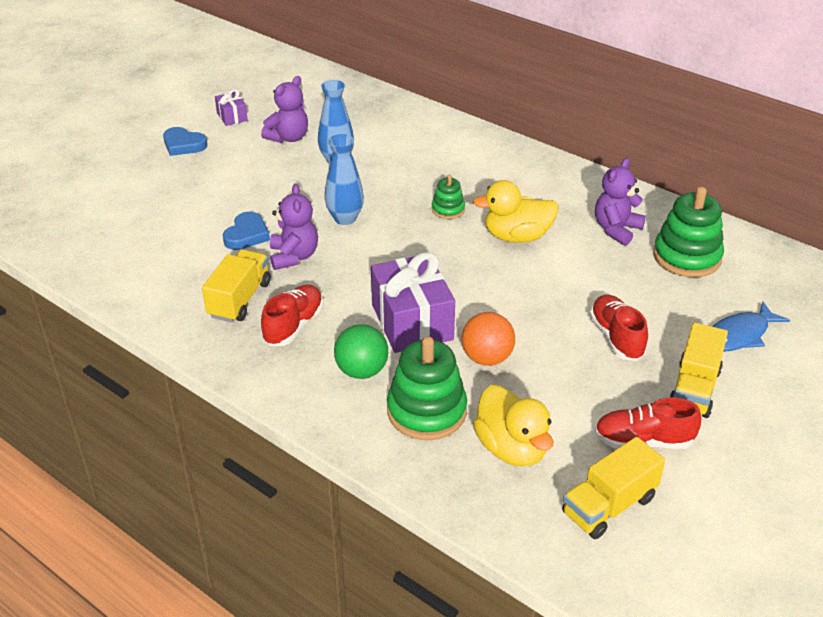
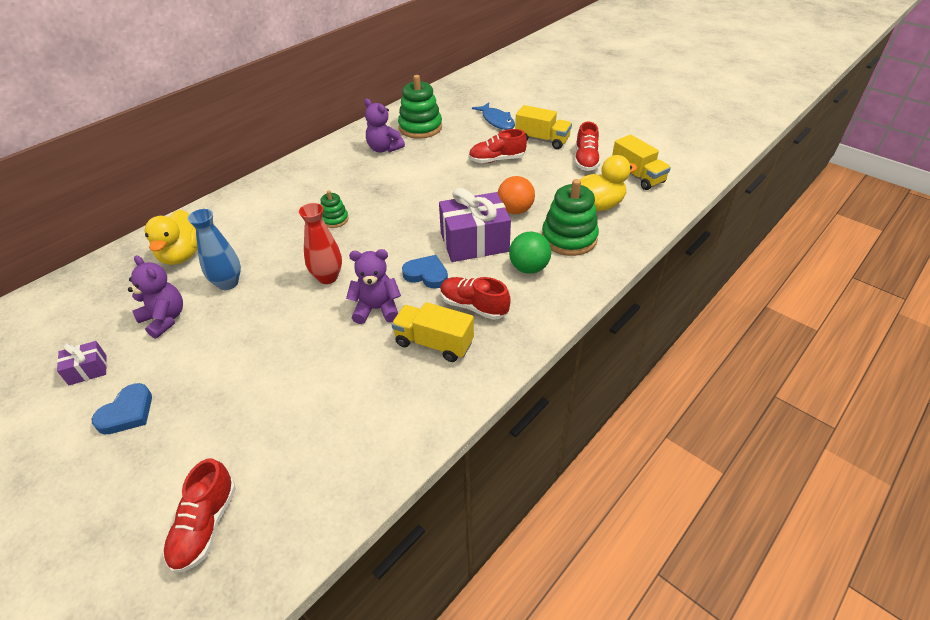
camera: 85 degrees left, 5 degrees up
(69, 201) = (205, 526): none -> red shoe
(247, 235) = (333, 343): blue heart -> blue heart (426, 274)
(345, 218) = (327, 277): blue vase -> red vase
(517, 237) = (381, 189): yellow duck -> yellow duck (182, 255)

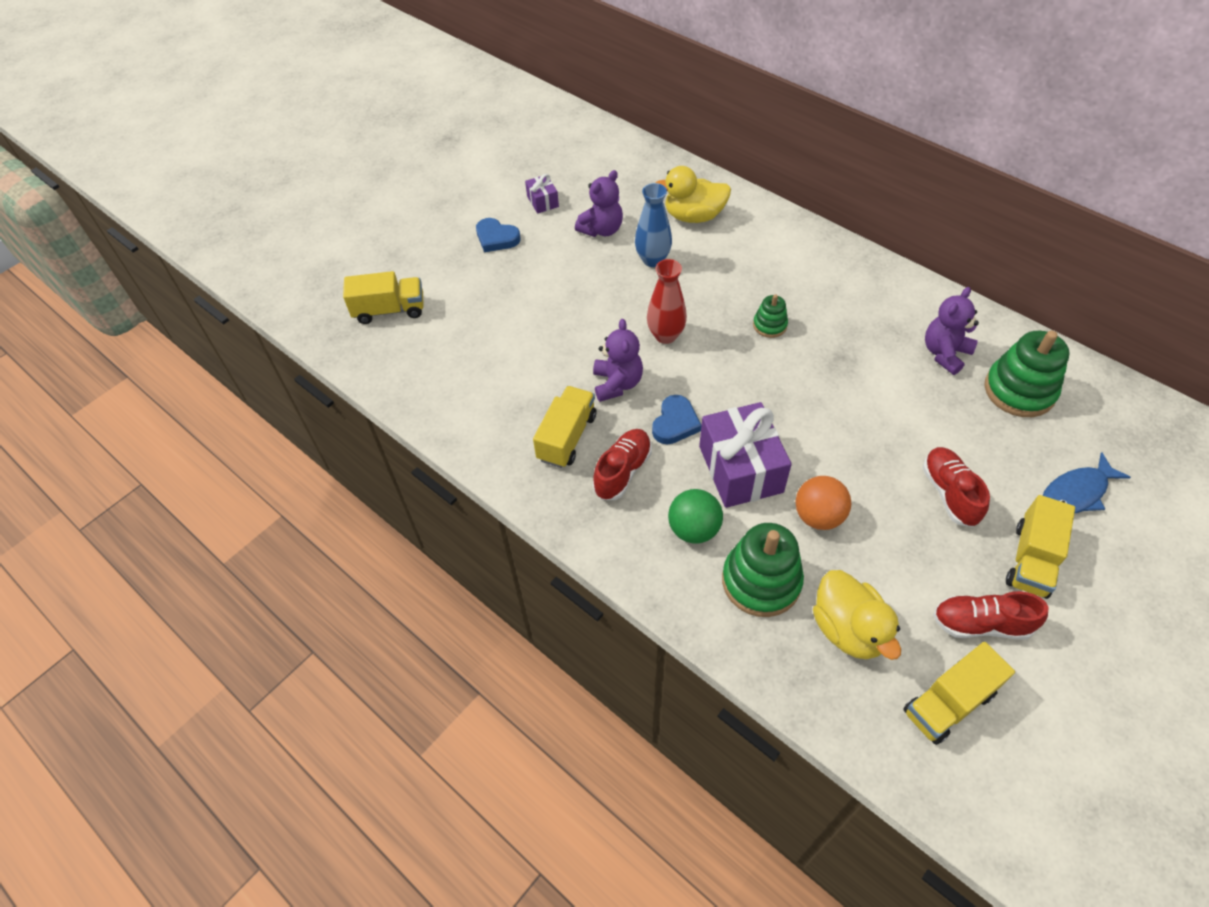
camera: 90 degrees right, 10 degrees up
(205, 526) = (389, 310): red shoe -> yellow truck

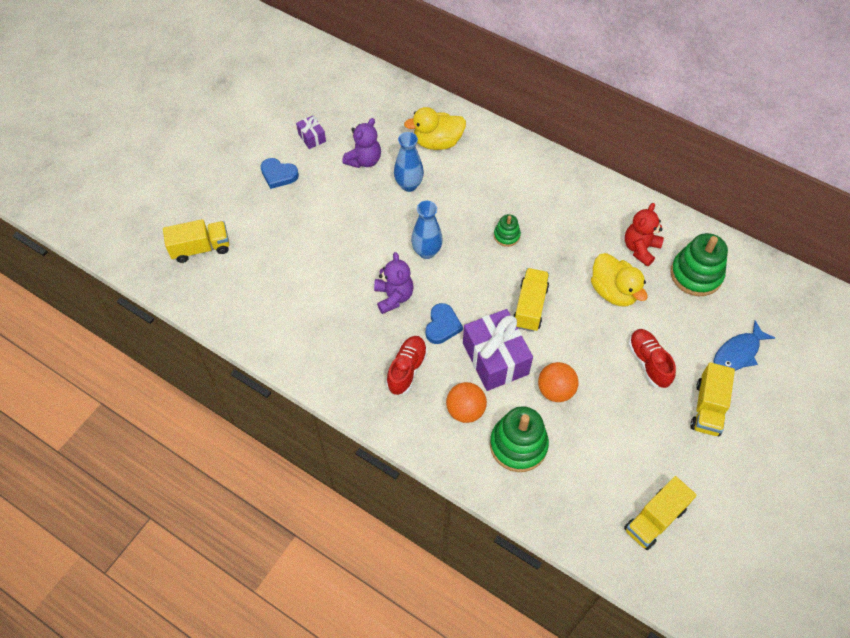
camera: 10 degrees left, 5 degrees up
(567, 437) = (360, 346): yellow truck -> yellow truck (530, 307)
(665, 335) = (426, 252): red vase -> blue vase
(694, 529) = (465, 410): green ball -> orange ball
(848, 629) = (583, 474): yellow duck -> yellow duck (613, 291)
(944, 353) = (640, 248): purple teddy bear -> red teddy bear
(981, 624) = (674, 459): red shoe -> none

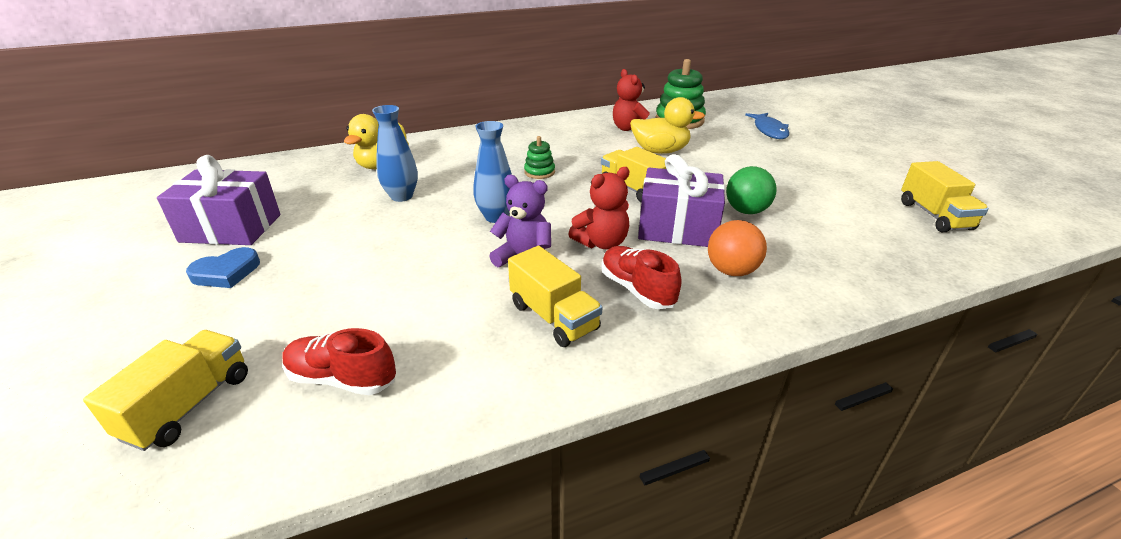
camera: 55 degrees left, 25 degrees down
(312, 137) = (231, 228): purple gift -> purple gift, size x2.08
(364, 160) = (325, 209): purple teddy bear -> none
(442, 326) = (602, 243): blue heart -> red teddy bear
(518, 445) = (803, 255): green stacking toy -> none
(555, 390) = (746, 211): orange ball -> green ball
(648, 362) = (750, 162): red shoe -> red shoe (342, 379)
(707, 408) = (816, 156): yellow truck -> yellow truck (553, 317)

